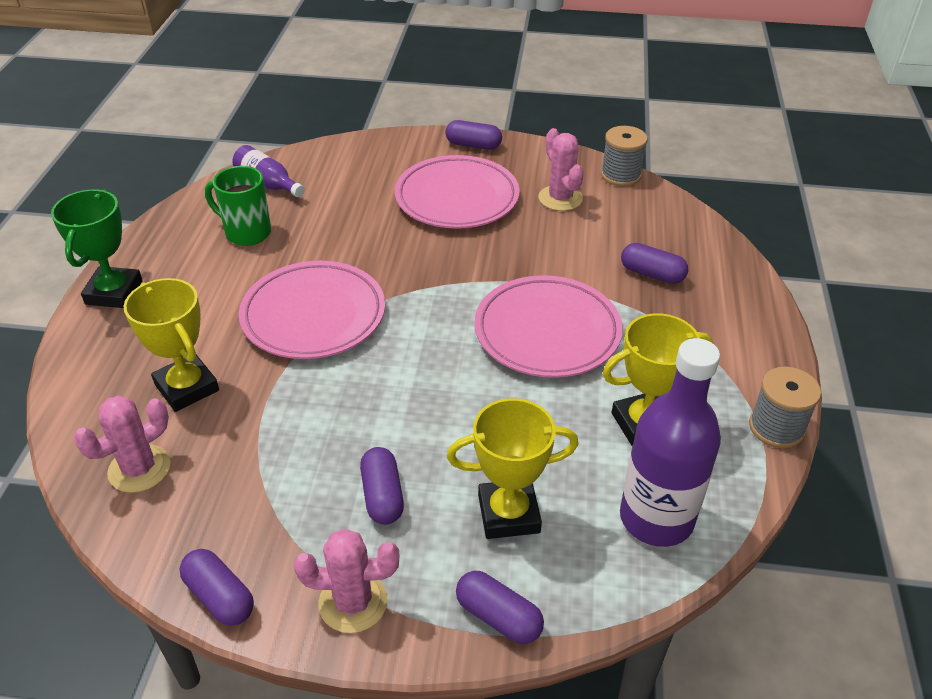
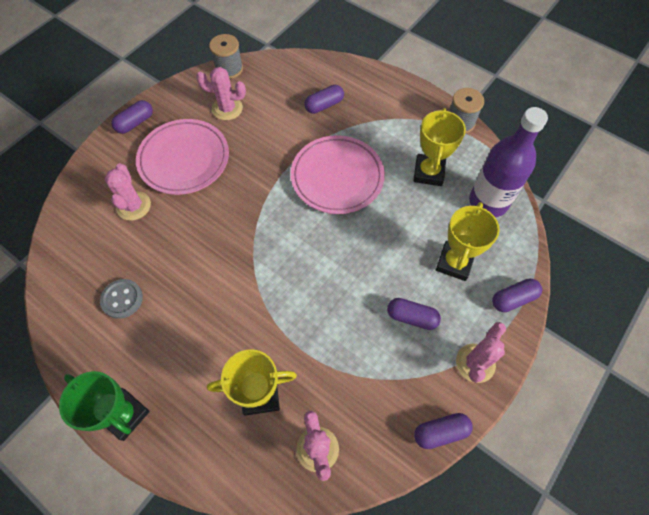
camera: 60 degrees left, 20 degrees up
(246, 233) = (122, 299): green mug -> grey button
(268, 183) = (73, 262): purple bottle -> none
(313, 315) = (241, 291): pink plate -> none
(365, 190) = (134, 206): none -> pink cactus

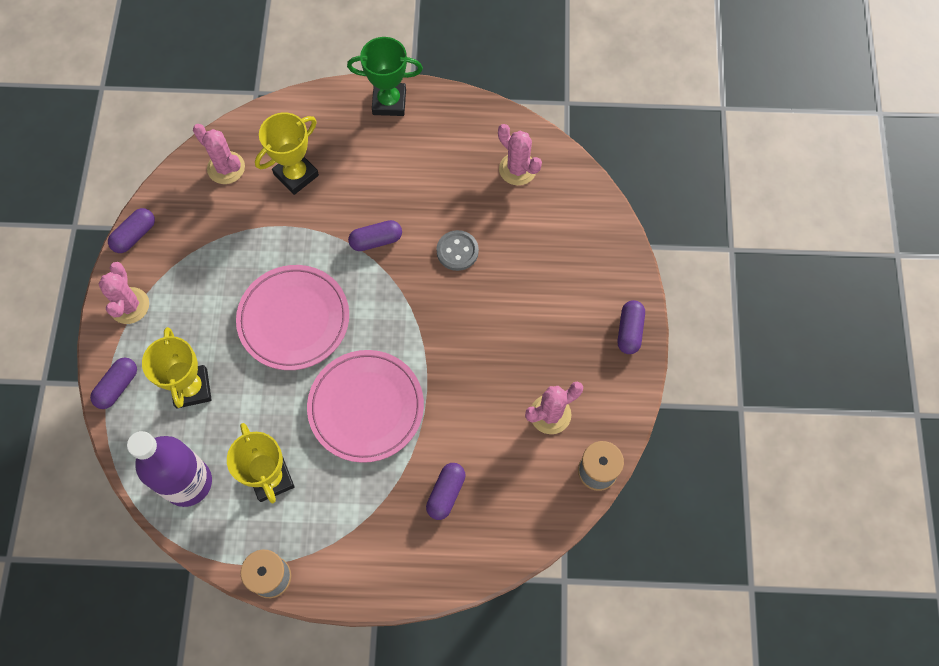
camera: 145 degrees right, 5 degrees up
(122, 299) = (469, 170): grey button -> grey button (457, 251)
(134, 206) = (540, 248): pink cactus -> pink cactus (517, 169)
(184, 159) = (538, 324): pink plate -> pink plate (294, 319)
(412, 317) = (206, 310): purple capsule -> purple capsule (376, 240)

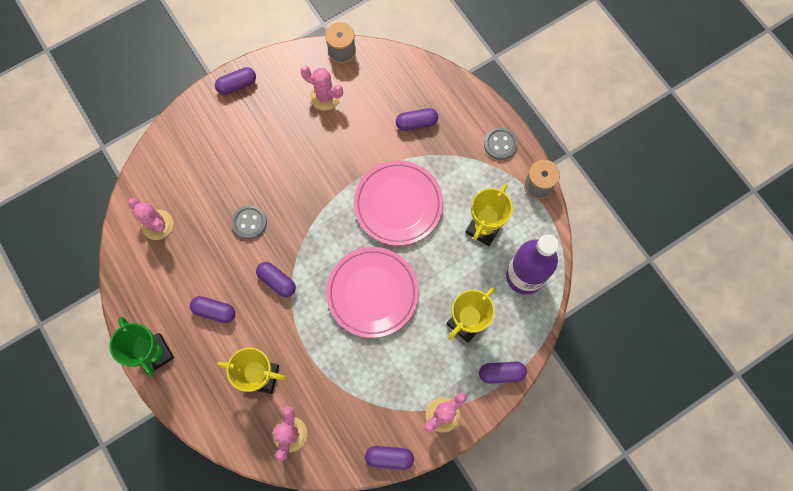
camera: 125 degrees left, 5 degrees up
(351, 571) = (500, 144): none -> grey button
(390, 170) = (214, 311): none -> purple capsule
(517, 169) = (157, 225): pink cactus -> pink cactus turned 60 degrees counterclockwise

